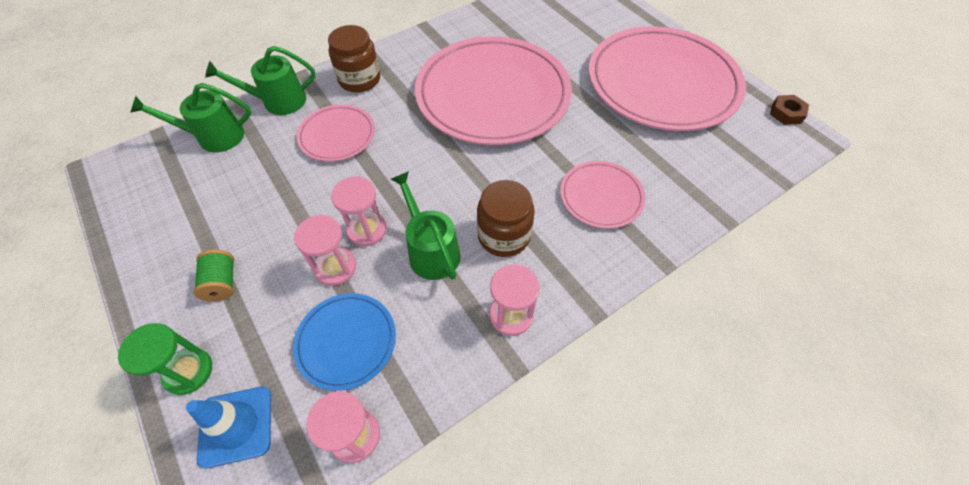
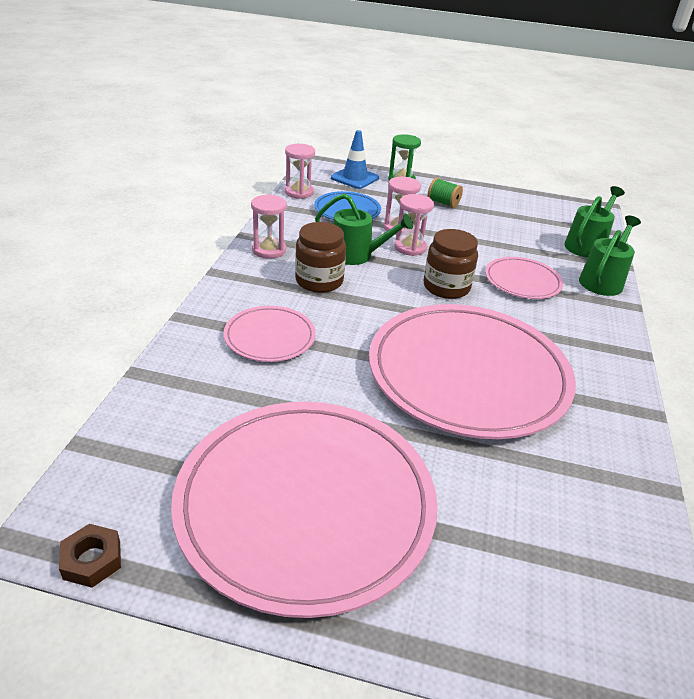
camera: 135 degrees right, 20 degrees down
(359, 80) = (589, 325): brown jar -> brown jar (446, 287)

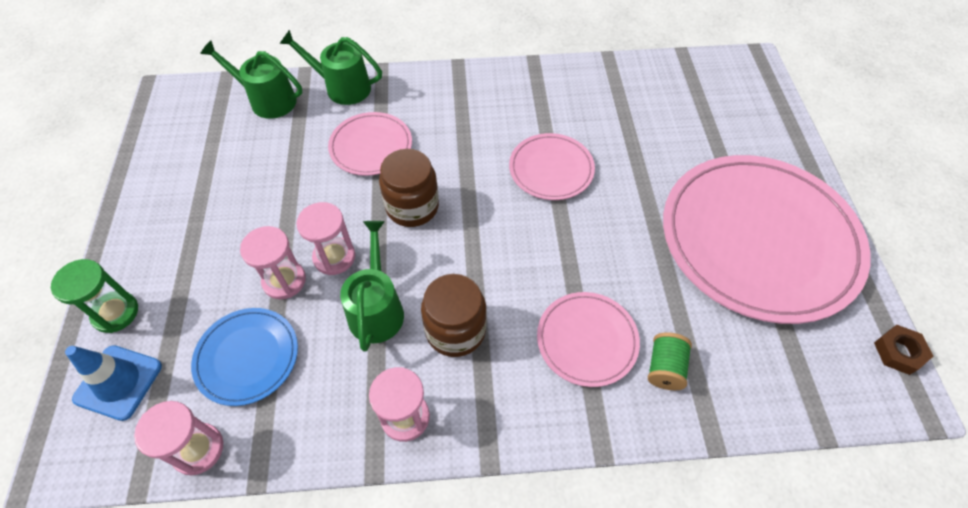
camera: 105 degrees left, 20 degrees up
(443, 203) = (188, 246): green spool -> green spool (665, 368)
(468, 374) = (551, 169): pink plate -> pink plate, size x0.47

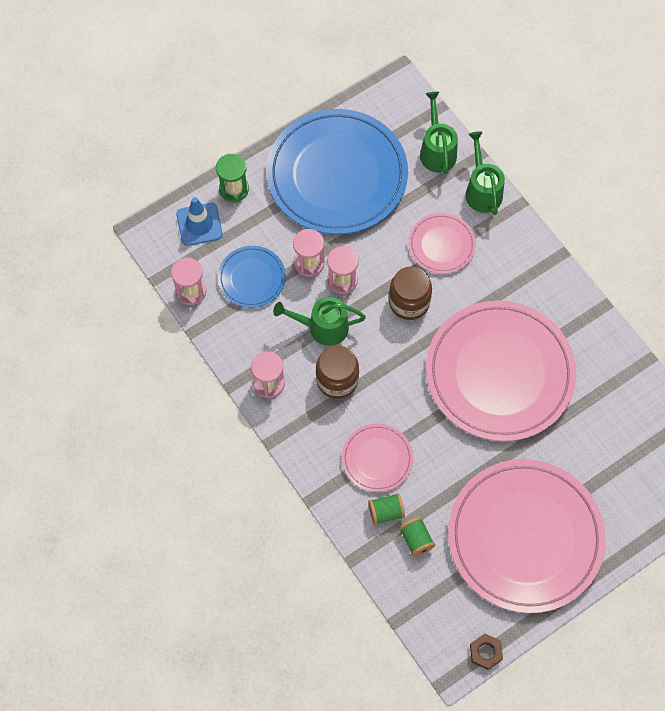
camera: 60 degrees right, 10 degrees up
(207, 196) = (337, 175): none -> blue plate
(376, 309) = (323, 327): green watering can -> green watering can turned 150 degrees counterclockwise
(551, 169) = (499, 373): pink plate -> pink plate, size x2.14
(717, 352) = (416, 539): none -> green spool

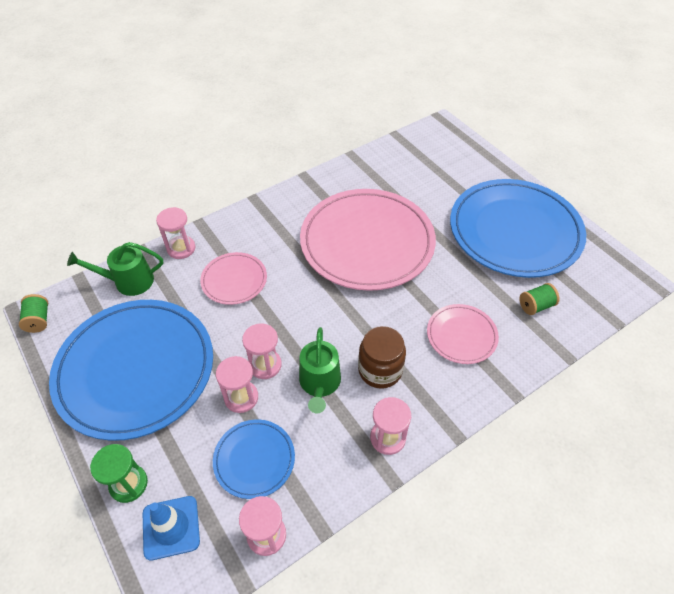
camera: 90 degrees left, 15 degrees down
(386, 512) = (514, 329): green spool -> green spool (38, 320)
(409, 302) = (294, 307): brown jar -> none
(482, 191) = (181, 248): green watering can -> pink hourglass
(485, 652) = (622, 260): brown nut -> none
(525, 537) = (514, 231): pink plate -> blue plate

